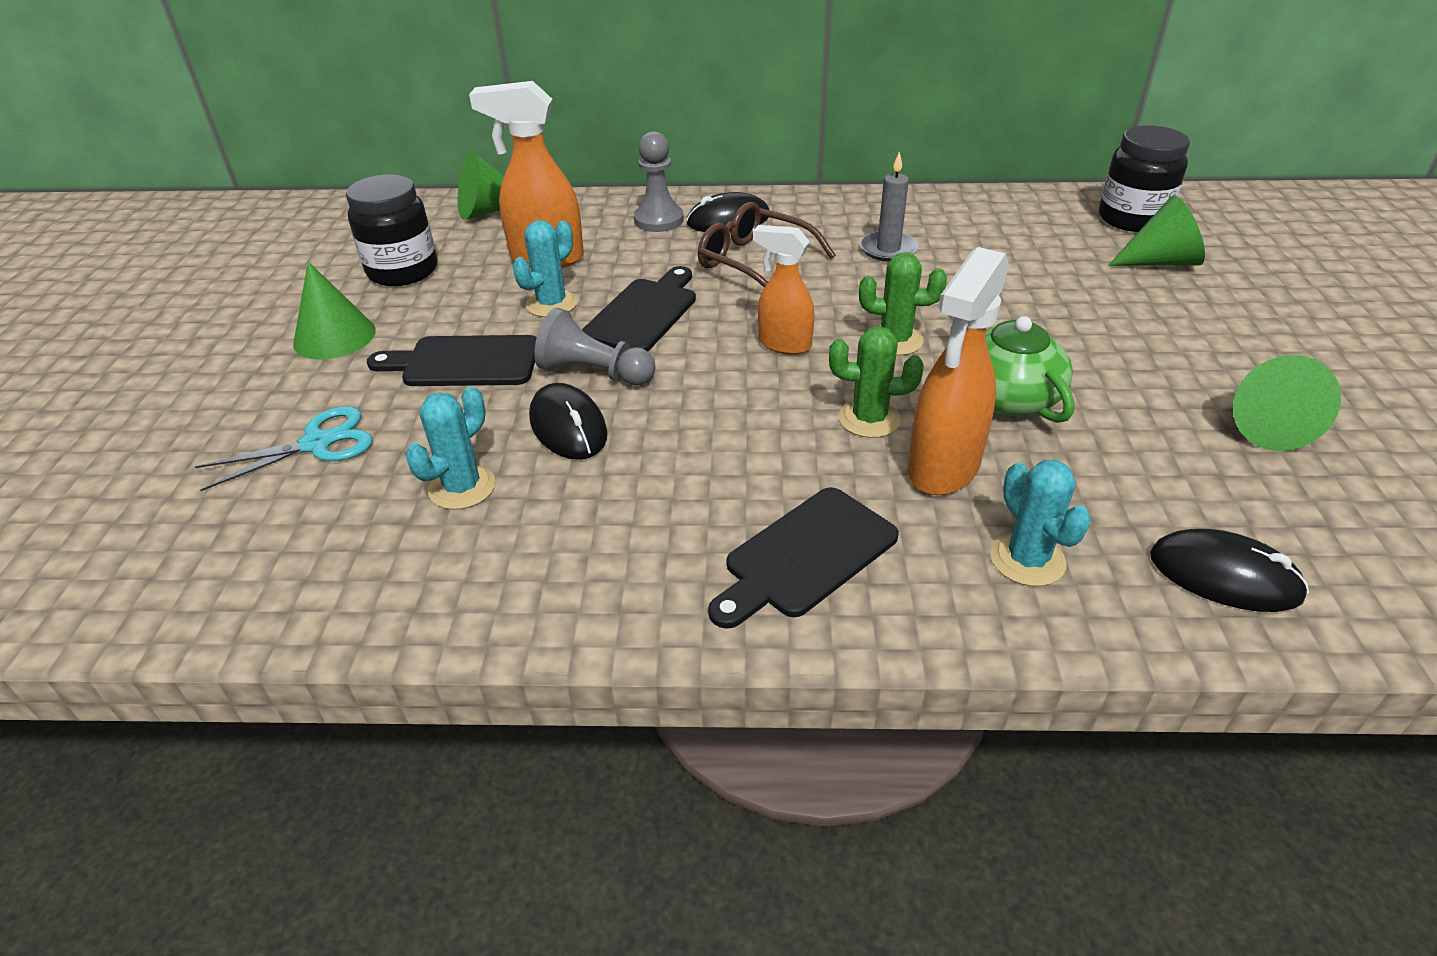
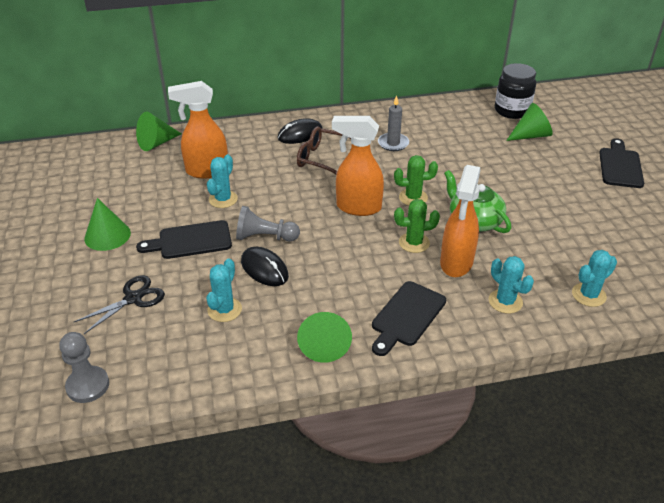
camera: 15 degrees left, 0 degrees up
(318, 443) = (133, 298): turquoise scissors -> black scissors
(403, 271) = (125, 189): black jar -> none
(644, 313) = (277, 198): black cutting board -> black cutting board (620, 166)
(658, 220) = (260, 139): grey pawn -> grey pawn (88, 385)
(783, 344) = (358, 207): orange spray bottle -> orange spray bottle, size x1.57
(1224, 576) = (588, 295): black mouse -> turquoise cactus
(1265, 425) = (594, 219): green cone -> green cone (324, 344)

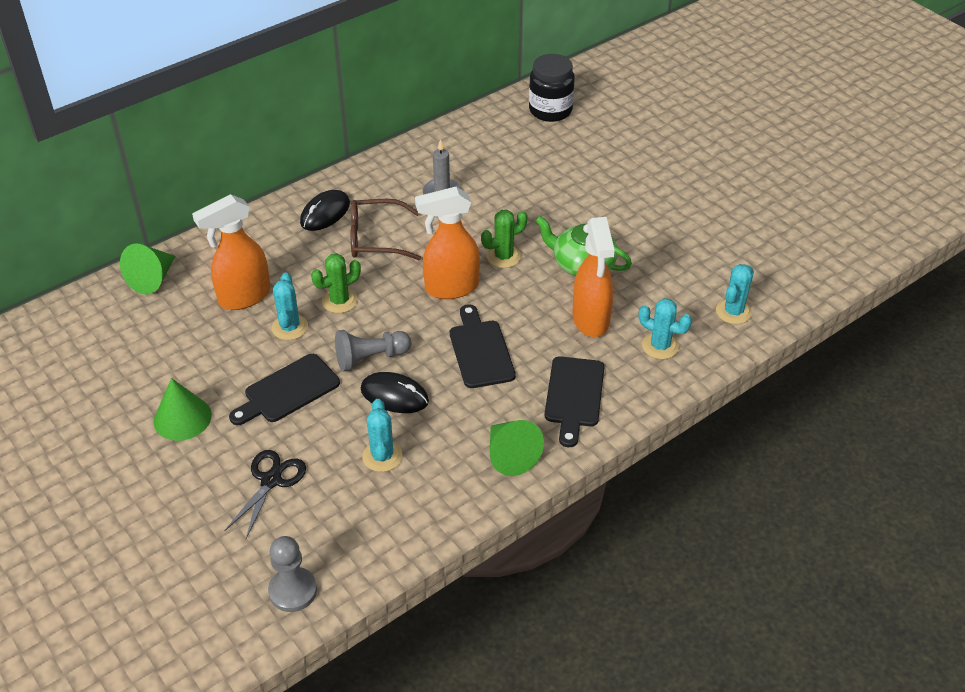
camera: 25 degrees left, 5 degrees up
(414, 243) = (535, 311): green cactus -> green cactus (339, 301)
(530, 135) = (587, 138): green cone -> none
(620, 166) = (696, 150): black cutting board -> black cutting board (480, 350)

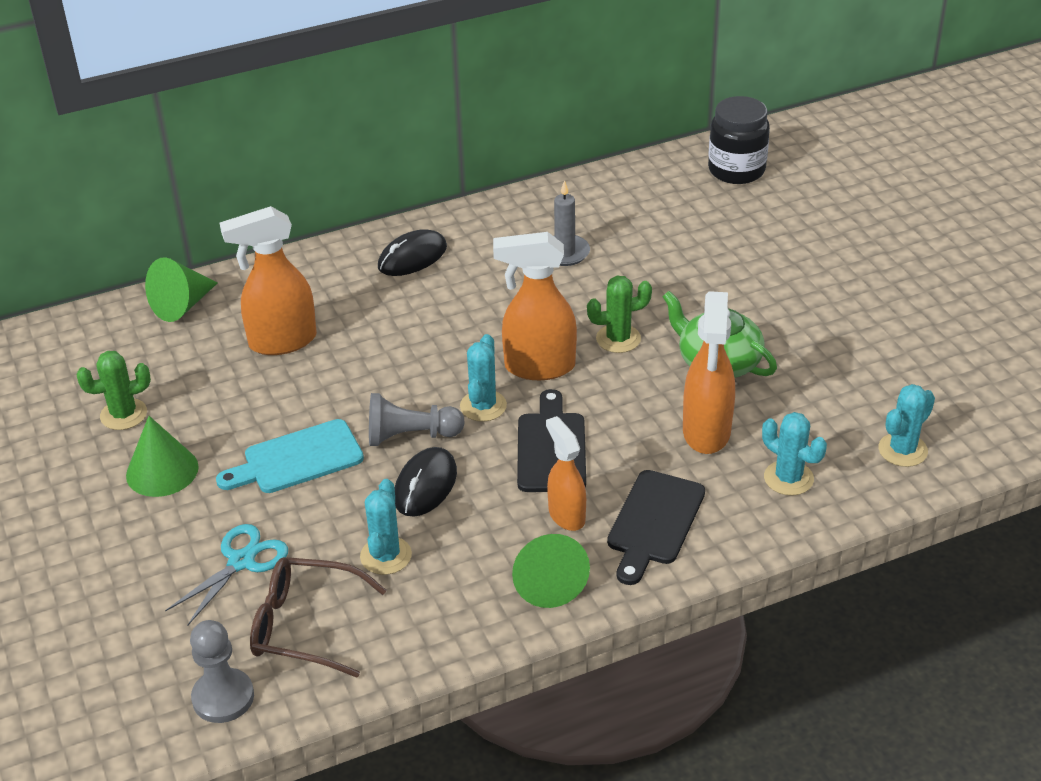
camera: 15 degrees right, 5 degrees down
(271, 480) = (241, 561): black scissors -> turquoise scissors
(288, 391) = (297, 459): black cutting board -> turquoise cutting board
(290, 327) = (324, 385): turquoise cactus -> turquoise cactus (483, 406)
(339, 301) = (395, 363): green cactus -> green cactus (123, 414)
(376, 239) = (464, 295): brown glasses -> brown glasses (305, 625)
(394, 395) = (425, 485): black mouse -> black mouse turned 75 degrees clockwise
(508, 401) = (566, 515): none -> orange spray bottle

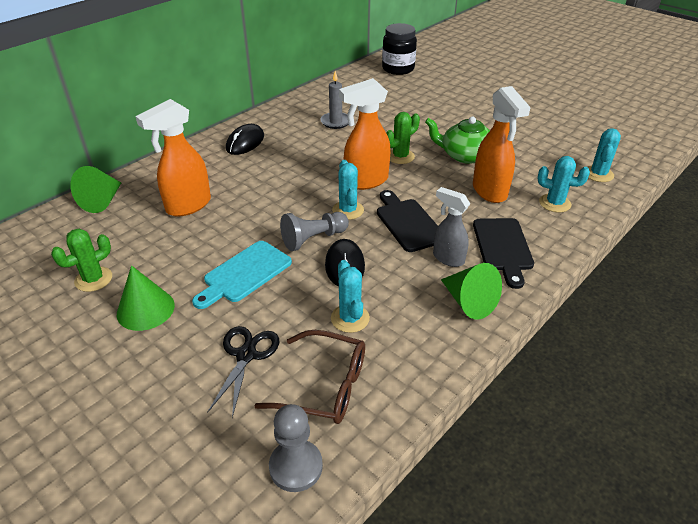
camera: 25 degrees left, 0 degrees up
(241, 561) = (246, 355): turquoise scissors -> black scissors
(305, 625) = (325, 386): brown glasses -> brown glasses turned 150 degrees counterclockwise
(566, 515) = (448, 258): orange spray bottle -> grey spray bottle

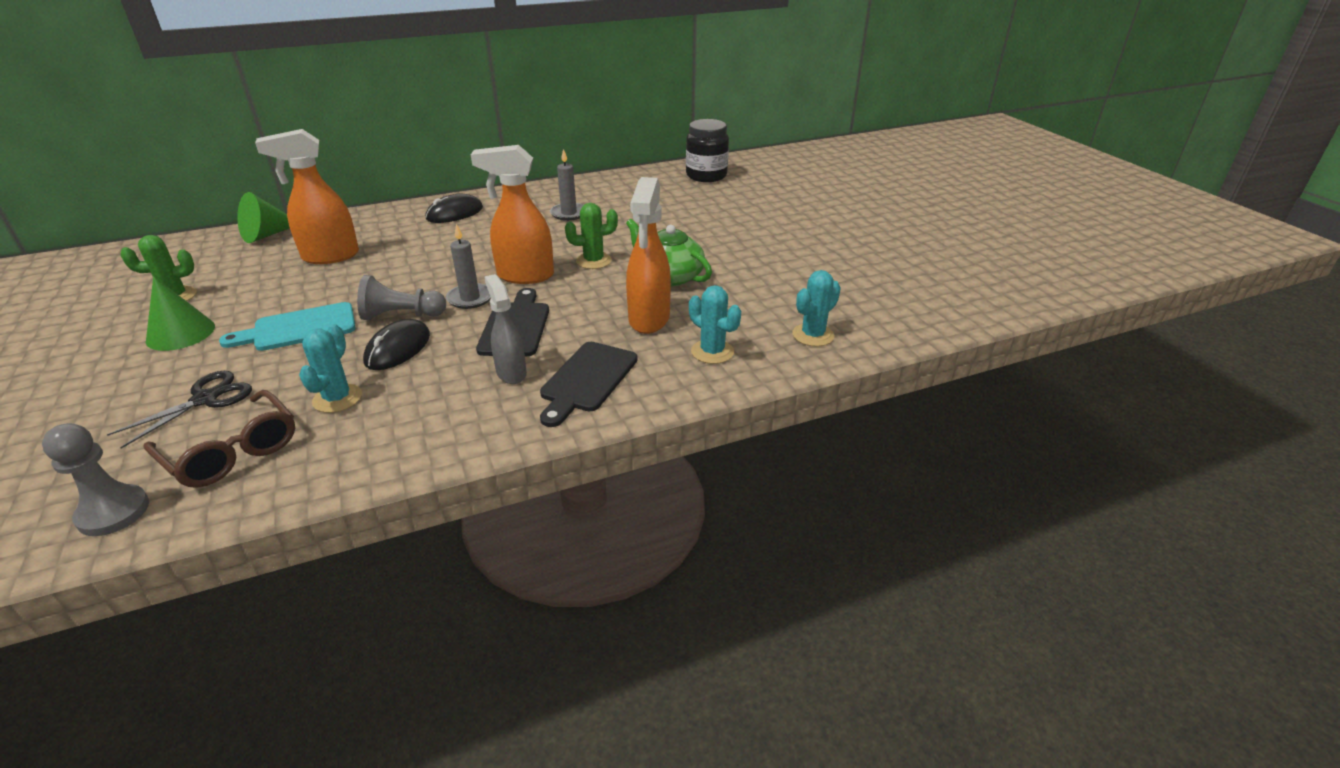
camera: 25 degrees right, 5 degrees down
(348, 210) = (470, 298): turquoise cactus -> grey candle
(469, 302) = (475, 422): green cone -> none

